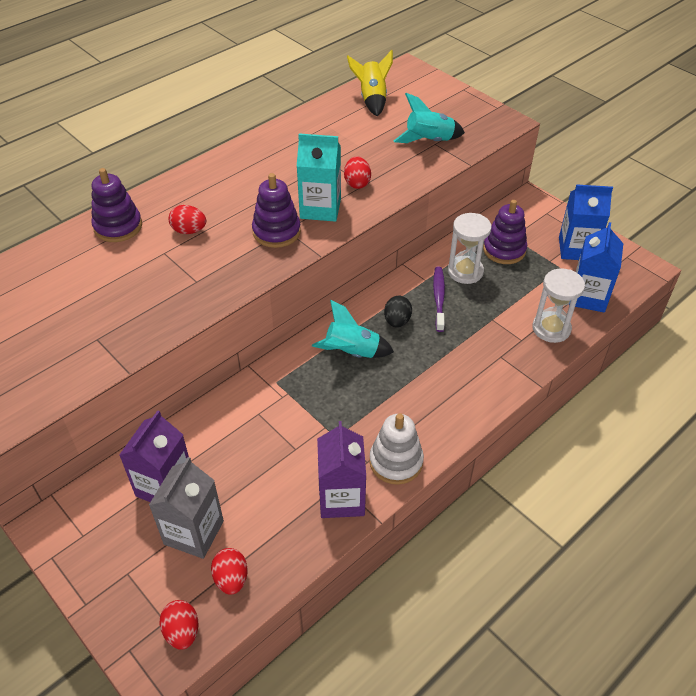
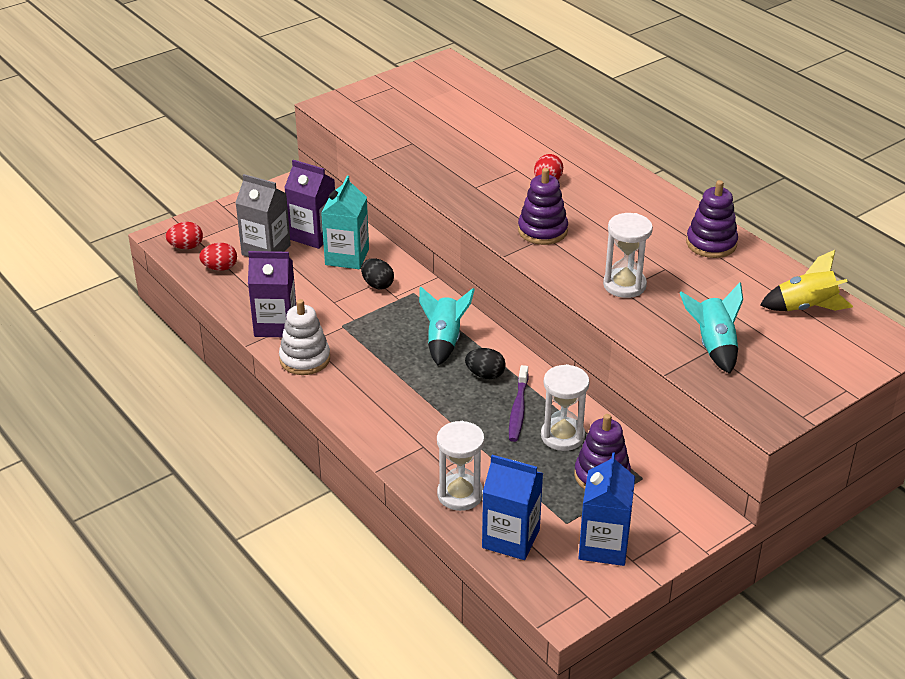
camera: 95 degrees right, 10 degrees down
(118, 226) = (556, 144): purple stacking toy -> purple stacking toy (711, 243)
(263, 413) = (377, 285): none -> black egg
(320, 208) = (579, 259): turquoise carton -> turquoise carton (347, 257)
(357, 183) = (624, 285): red egg -> white hourglass
(438, 298) = (518, 409): purple toothbrush -> purple toothbrush turned 90 degrees clockwise

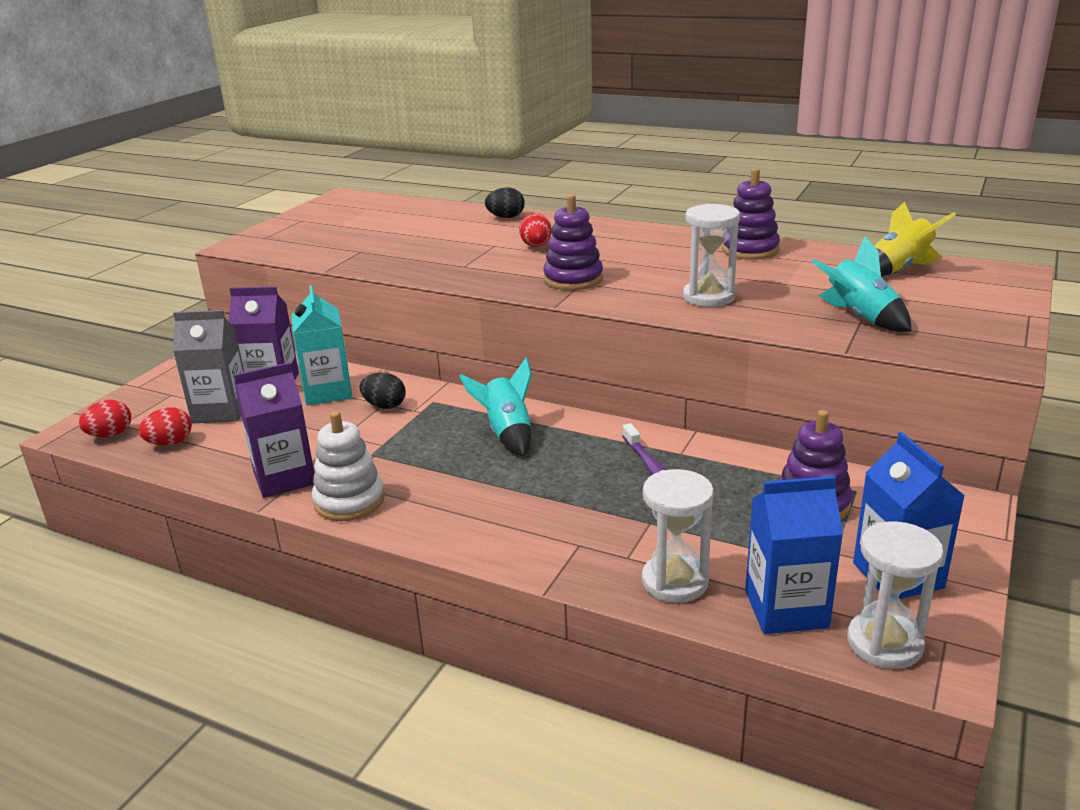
camera: 25 degrees left, 10 degrees down
(485, 375) = (584, 450): black egg -> black egg (506, 217)
(562, 436) = (728, 480): white hourglass -> white hourglass (884, 643)

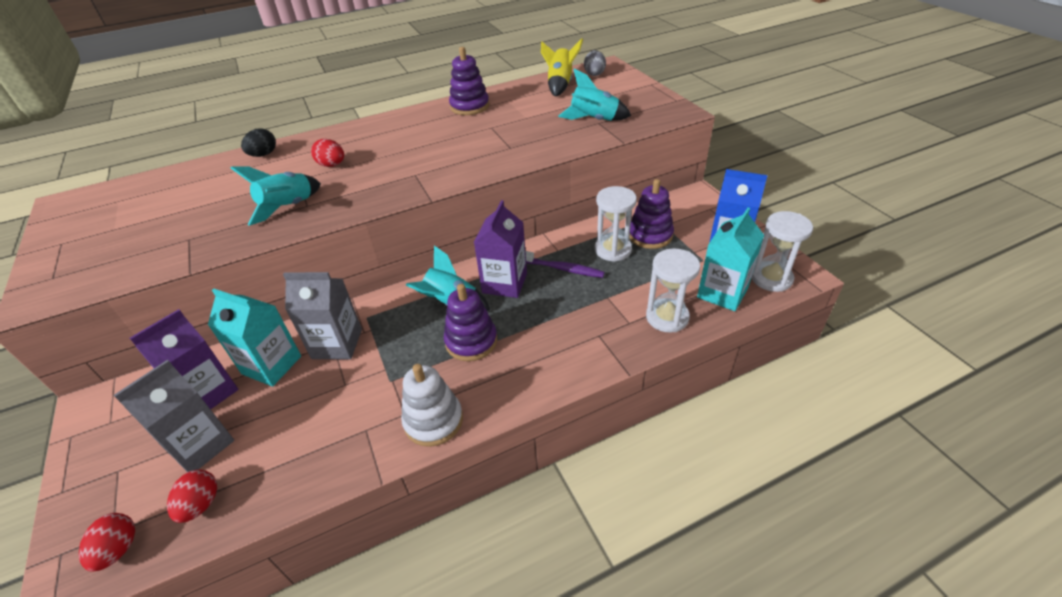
camera: 50 degrees left, 15 degrees up
(284, 478) = (358, 446): purple carton -> purple carton (504, 283)
(384, 406) = (337, 344): black egg -> grey carton
(450, 261) = (288, 207): none -> turquoise rocket
(573, 279) = (405, 175): purple stacking toy -> purple stacking toy (471, 341)
(708, 297) = (504, 146): white hourglass -> white hourglass (613, 249)
(786, 609) = (722, 293): blue carton -> turquoise carton
(972, 275) = (594, 74): none -> grey egg

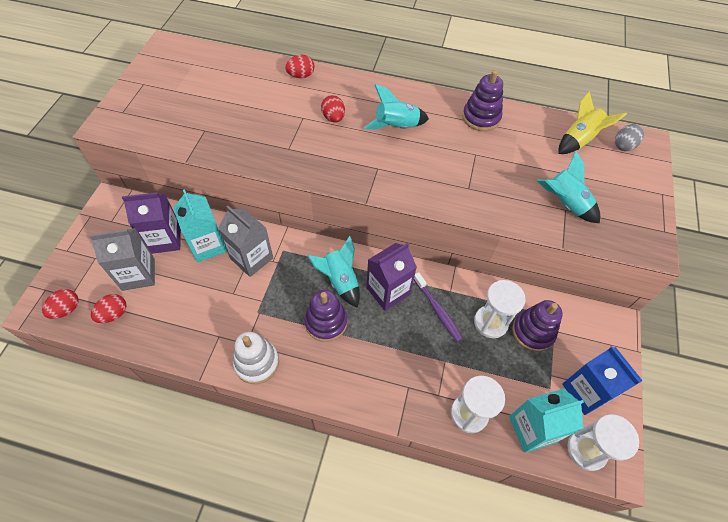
camera: 35 degrees right, 15 degrees up
(263, 155) = (301, 76): black egg -> red egg
(288, 207) = (276, 142): turquoise rocket -> turquoise rocket (396, 127)

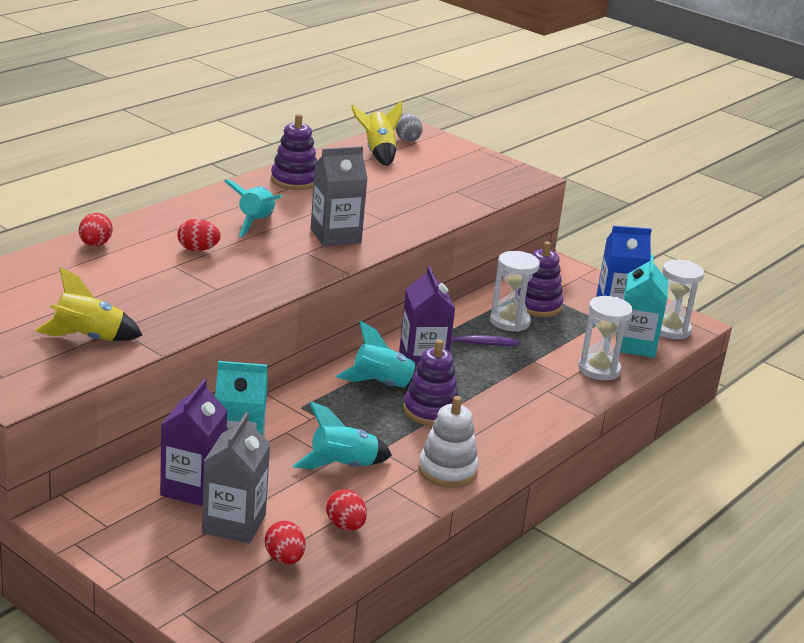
camera: 65 degrees left, 30 degrees down
(66, 309) = (239, 598): red egg -> red egg (345, 526)
(185, 123) = (88, 338): none -> yellow rocket
(251, 258) = (292, 431): grey carton -> grey carton (335, 236)
(564, 204) = (449, 188): turquoise rocket -> turquoise rocket (343, 466)

